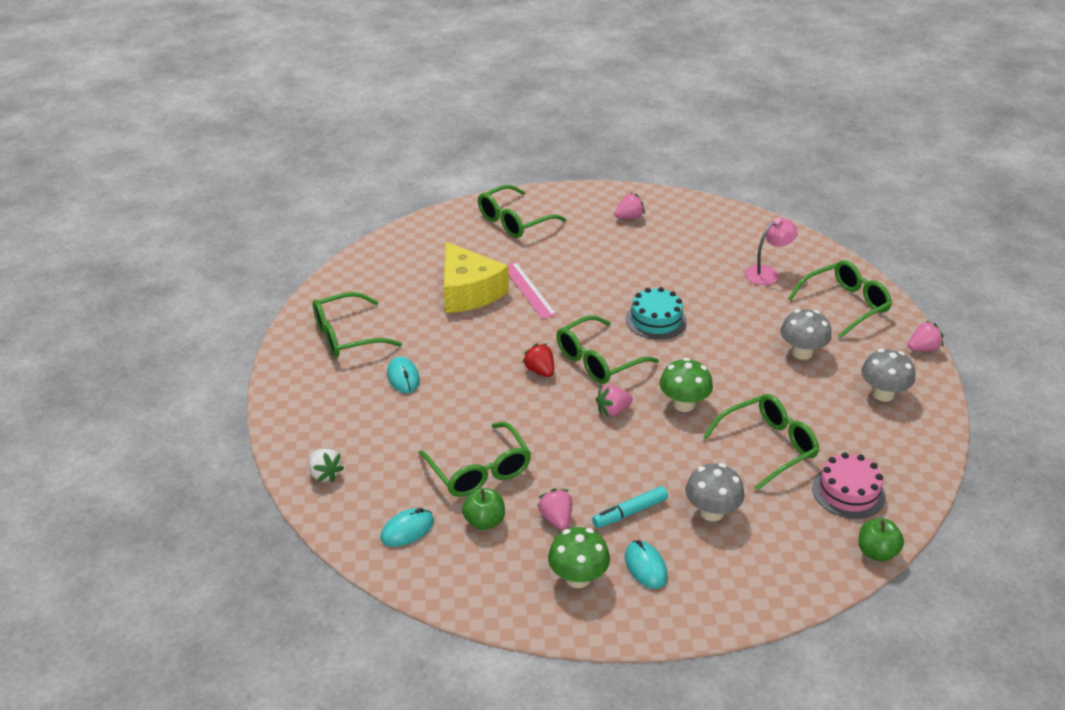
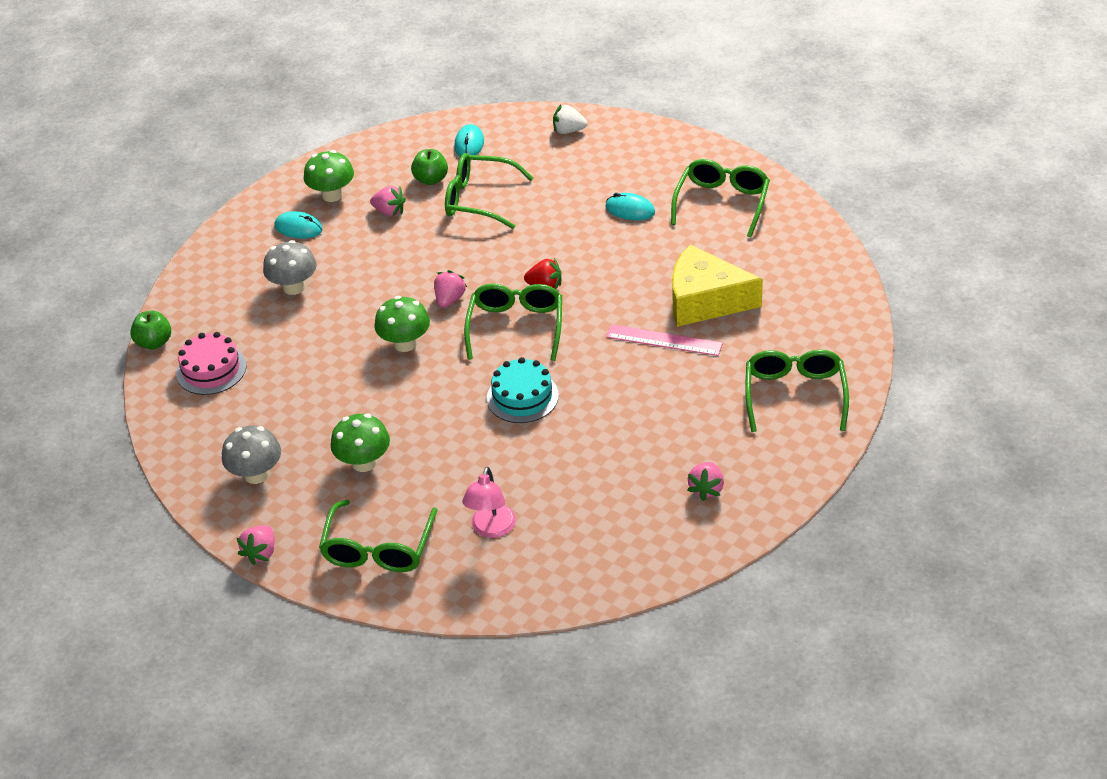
camera: 135 degrees right, 5 degrees up
(630, 512) = (347, 248): turquoise marker -> none
(767, 447) = (304, 358): green glasses -> none
(802, 352) = (364, 462): grey mushroom -> green mushroom

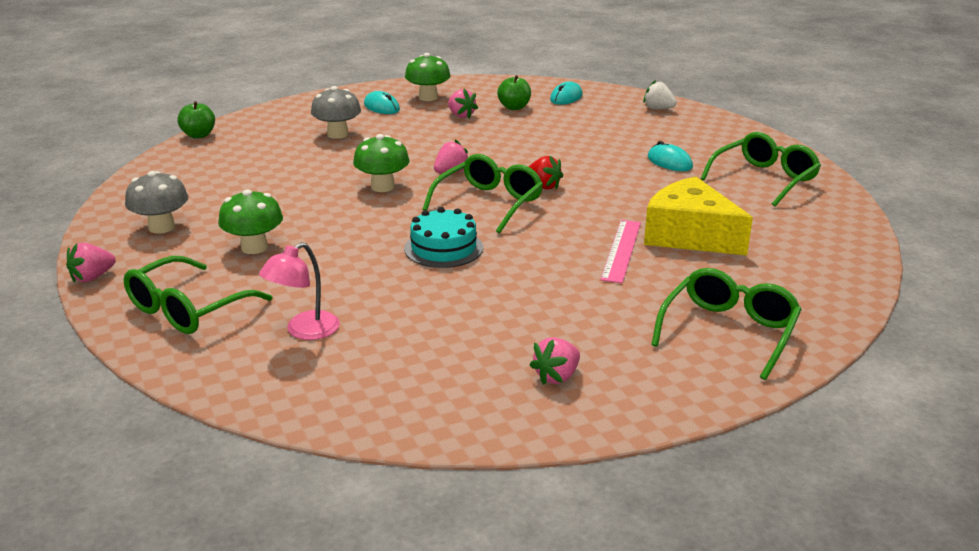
camera: 25 degrees right, 15 degrees down
(211, 370) = (216, 160): pink cake -> none
(480, 200) = (541, 126): green glasses -> none
(664, 340) = (621, 250): pink ruler -> pink ruler turned 60 degrees clockwise

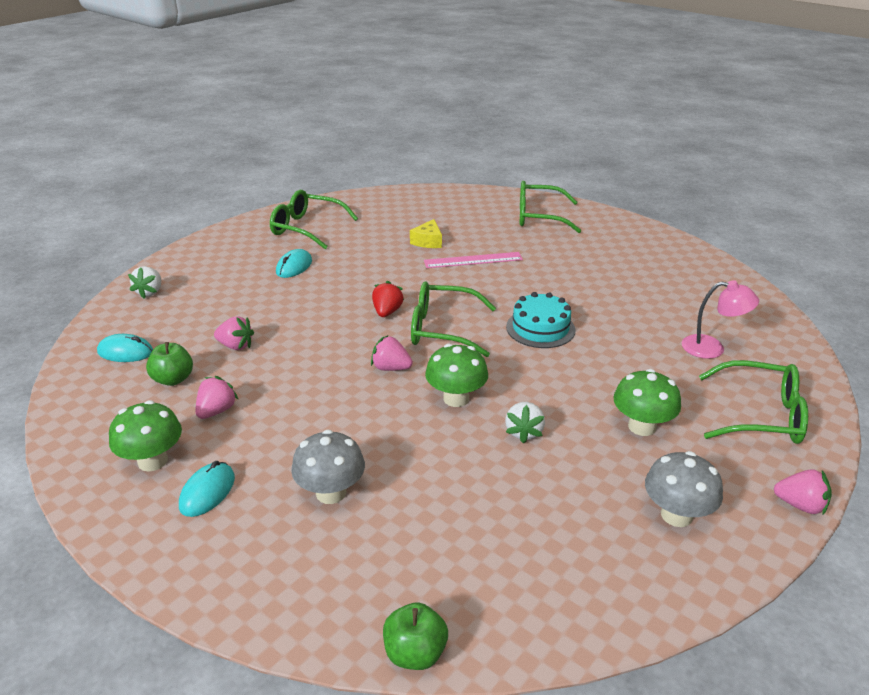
camera: 115 degrees left, 5 degrees up
(312, 201) = (524, 432): none -> white strawberry
(557, 376) = (641, 253): pink strawberry -> pink strawberry (236, 346)
(690, 235) = (428, 241): yellow cheese -> yellow cheese, size x0.48

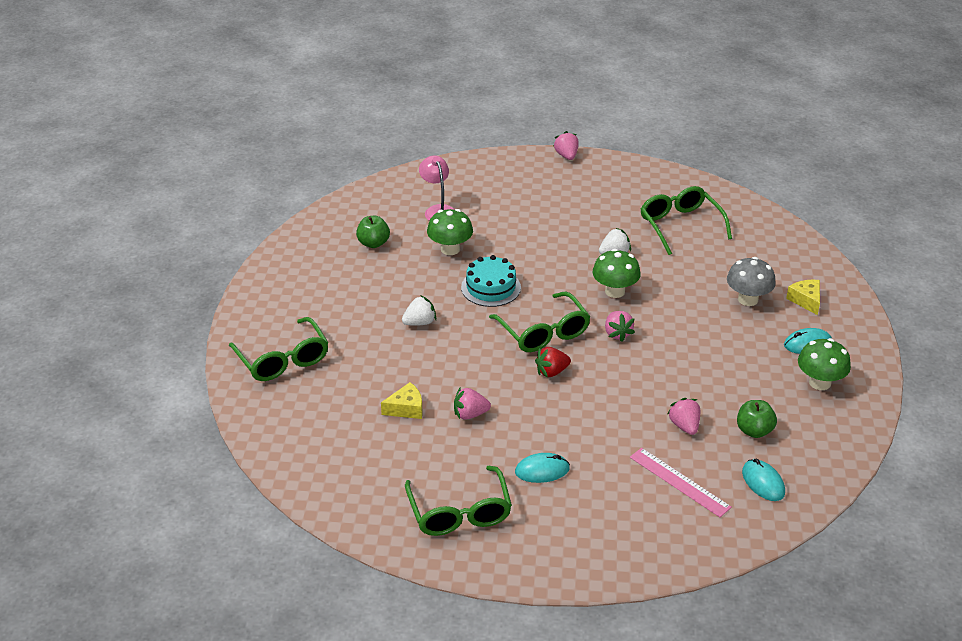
camera: 125 degrees left, 5 degrees up
(150, 292) = (684, 539): white strawberry -> white strawberry (420, 322)
(216, 411) = (752, 386): pink strawberry -> pink strawberry (470, 414)
(267, 546) = (806, 300): none -> yellow cheese
(415, 653) = (792, 230): green apple -> green apple (373, 243)
(473, 260) = (416, 364): pink ruler -> pink ruler (679, 482)
(642, 426) = (558, 215): green mushroom -> green mushroom (450, 249)
(676, 515) = (619, 187): grey mushroom -> none
(760, 415) = (498, 180): green glasses -> green glasses (680, 226)

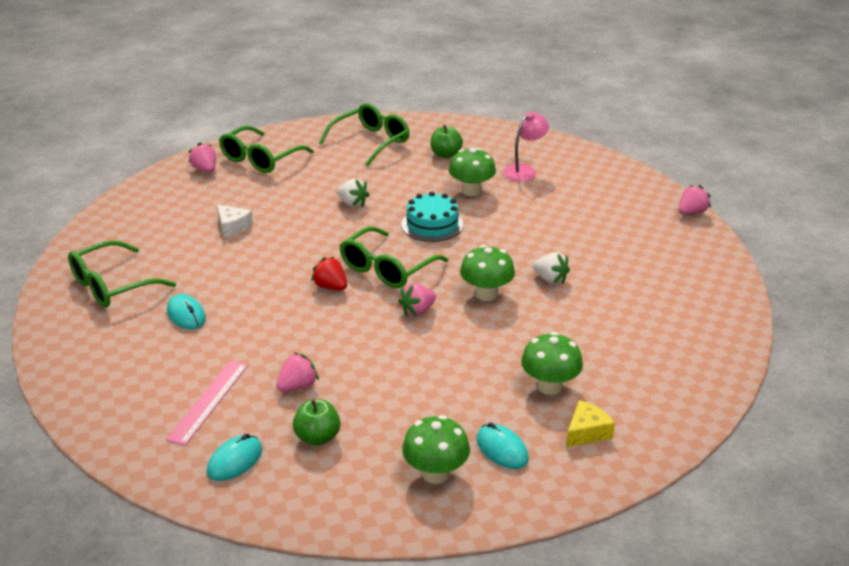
camera: 65 degrees right, 5 degrees down
(406, 408) = (232, 227): yellow cheese -> white cheese
(470, 414) = (243, 259): pink strawberry -> pink strawberry (205, 170)
(680, 226) = (643, 310): green glasses -> green glasses (370, 142)
(748, 299) = (549, 386): grey mushroom -> green mushroom

